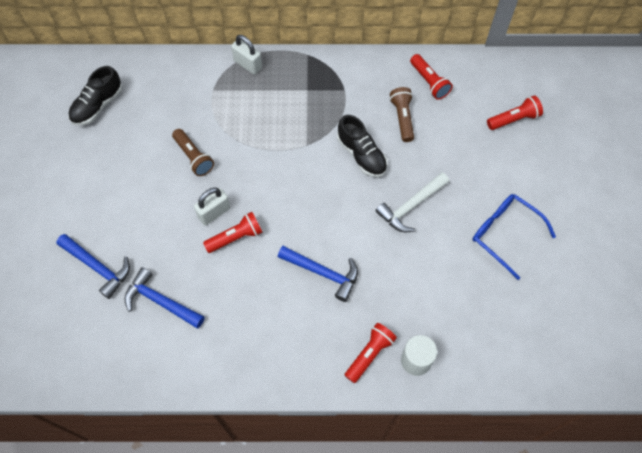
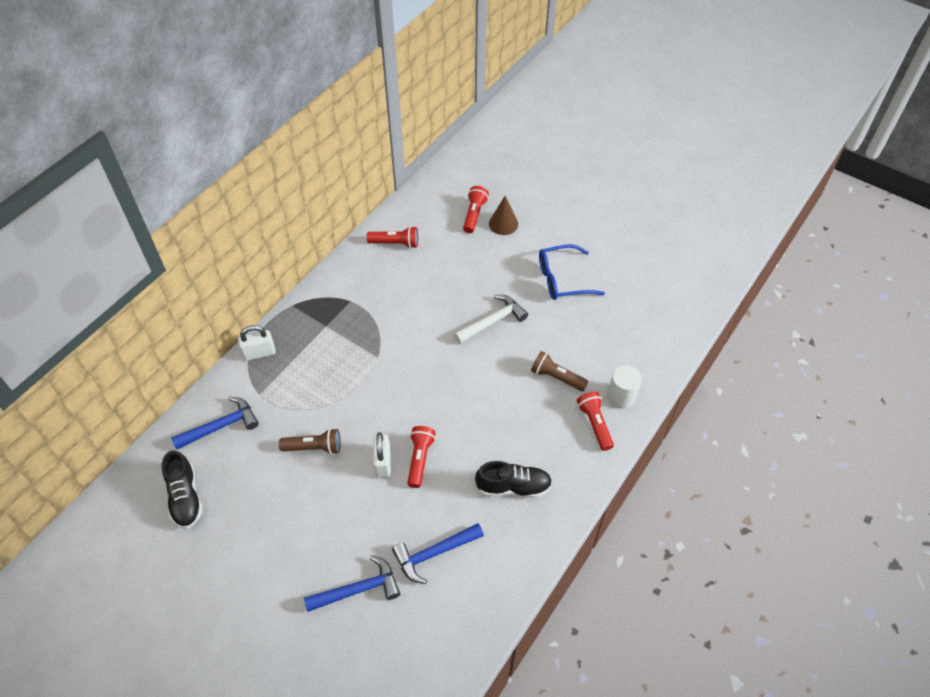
camera: 55 degrees left, 10 degrees down
(323, 273) = (502, 415): blue hammer -> blue hammer (221, 426)
(361, 155) = (420, 325): black shoe -> black shoe (513, 487)
(402, 118) = (411, 279): brown flashlight -> brown flashlight (556, 377)
(411, 206) = (492, 321): white hammer -> white hammer turned 120 degrees counterclockwise
(525, 148) = (503, 224): none -> brown cone

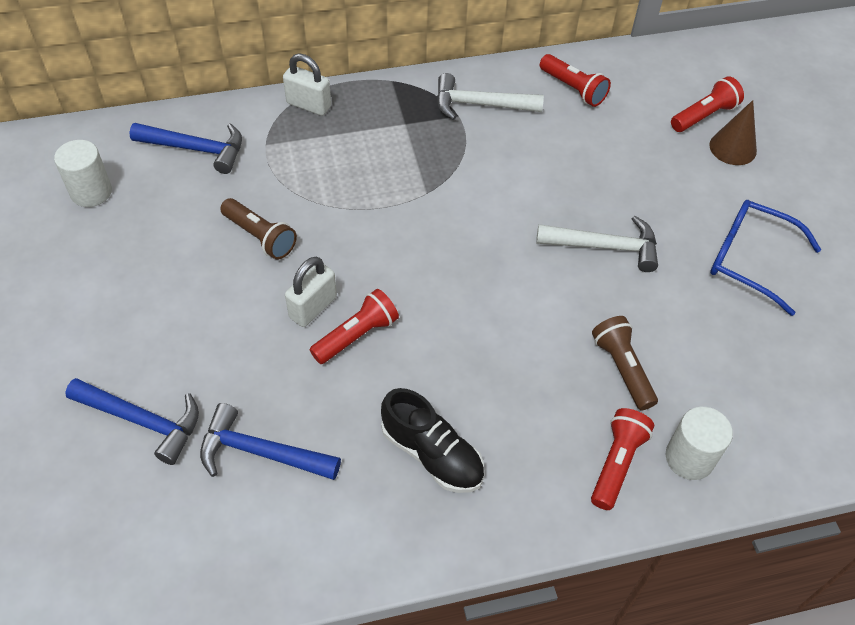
camera: 40 degrees right, 0 degrees up
(185, 497) = (91, 192): black shoe -> white cylinder
(355, 286) = (480, 105): none -> white hammer

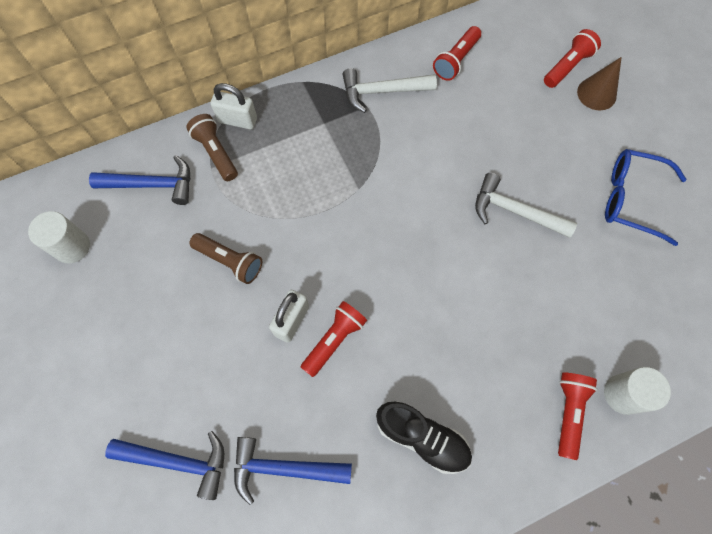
camera: 10 degrees left, 15 degrees up
(573, 89) = (456, 61): red flashlight -> red flashlight turned 90 degrees clockwise
(604, 247) = (515, 211): white hammer -> white hammer turned 150 degrees counterclockwise
(622, 368) = (554, 323): brown flashlight -> brown flashlight (216, 153)

